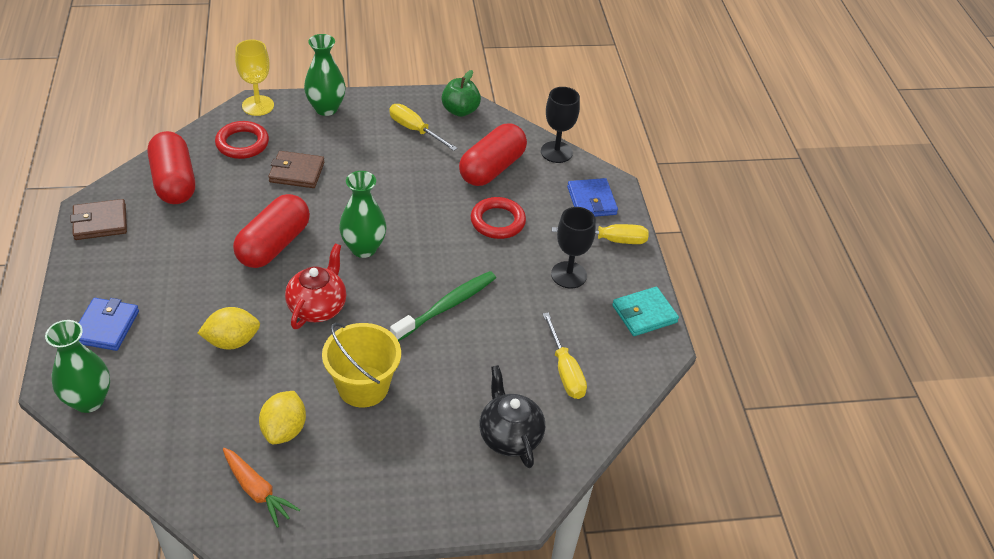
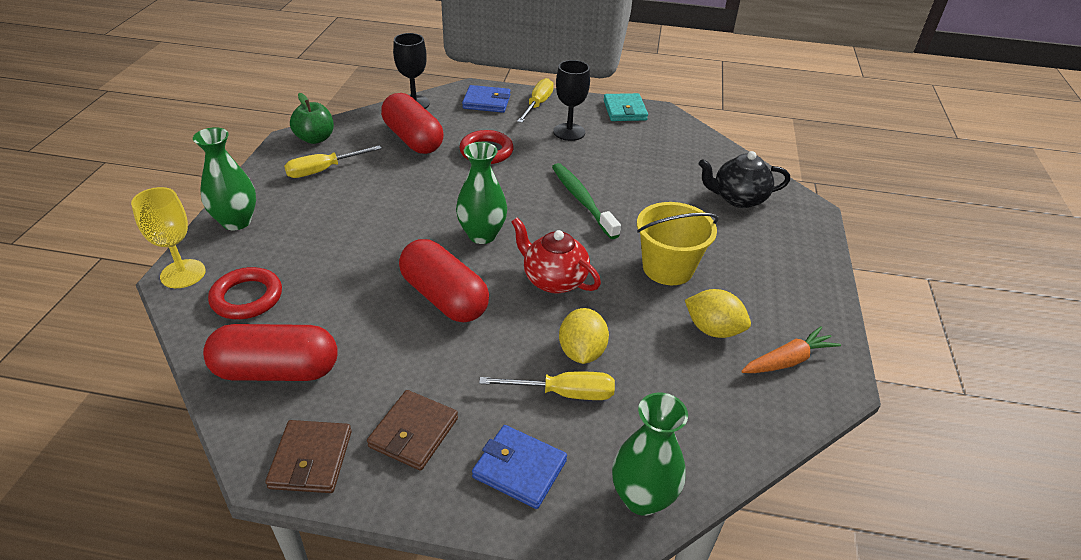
camera: 70 degrees left, 5 degrees down
(297, 172) = (333, 261): brown wallet -> brown wallet (413, 432)
(565, 370) = (673, 157): yellow screwdriver -> yellow screwdriver (563, 393)

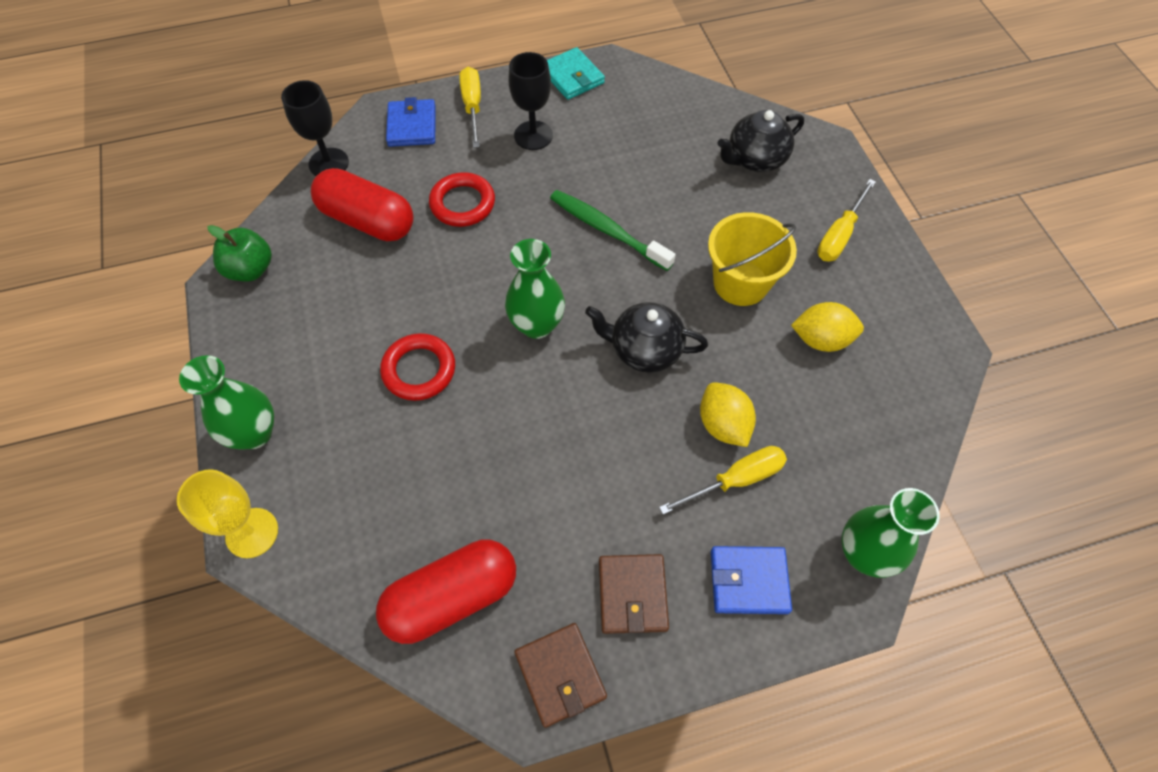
camera: 25 degrees left, 20 degrees up
(247, 297) = (349, 527): red ring -> red ring (419, 370)
(323, 170) = (298, 313): yellow screwdriver -> yellow screwdriver (839, 235)
(444, 297) = (553, 424): red capsule -> none
(486, 102) = (412, 126): blue wallet -> blue wallet turned 75 degrees counterclockwise
(553, 280) = (644, 350): red teapot -> black teapot
(788, 360) = (900, 344): orange carrot -> none

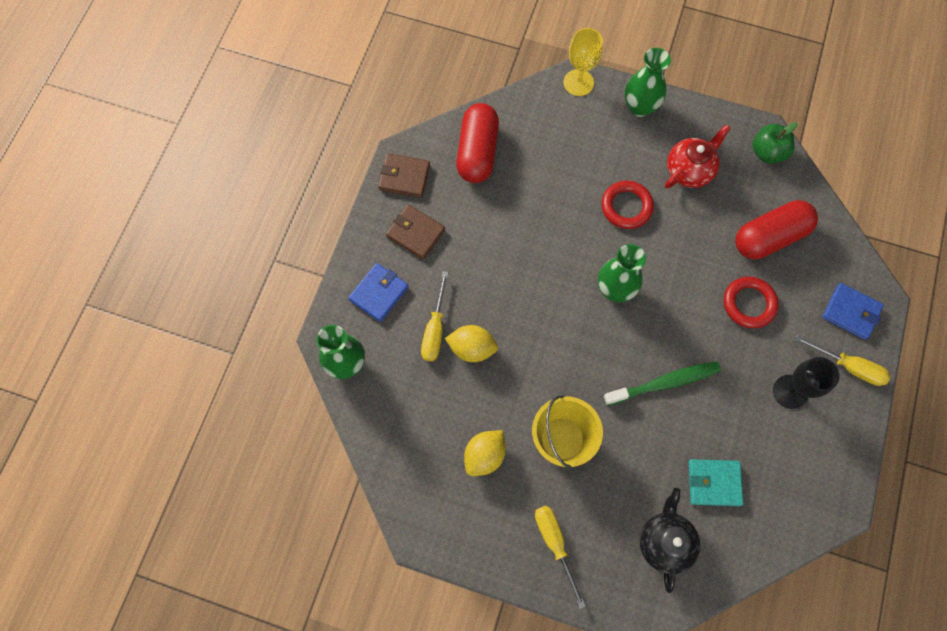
camera: 125 degrees right, 10 degrees up
(324, 332) = (689, 170): none -> red teapot
(328, 163) = (842, 239): black goblet -> none
(572, 77) = (842, 464): turquoise wallet -> turquoise wallet (714, 483)
(644, 350) = (553, 340): black teapot -> none

